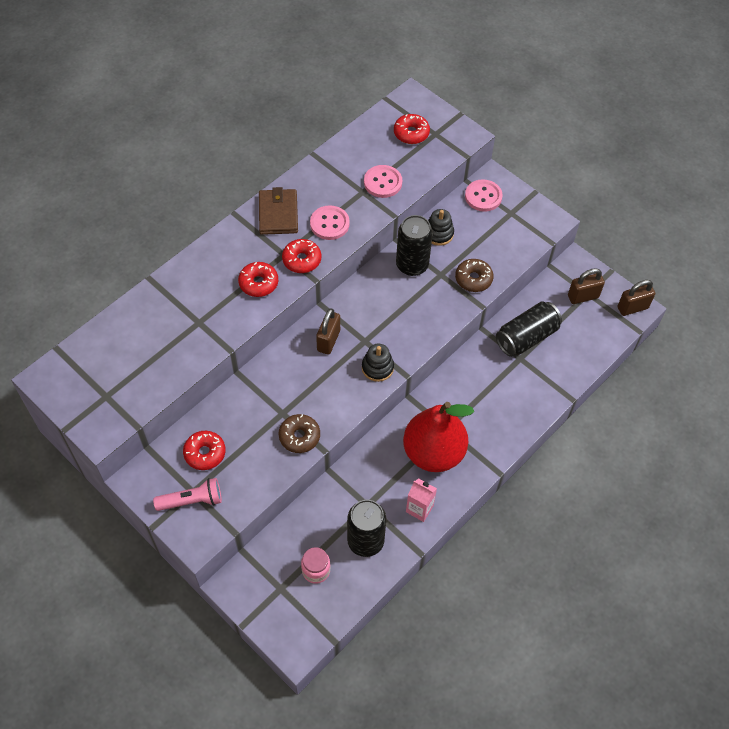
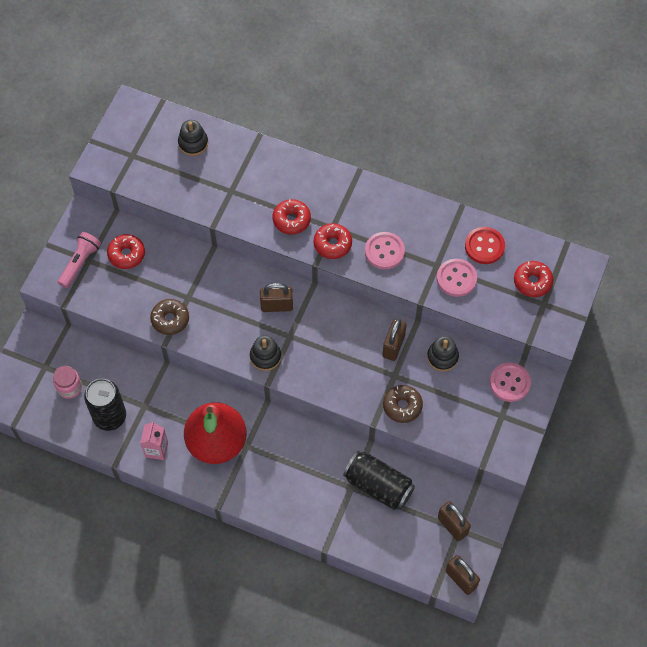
camera: 70 degrees right, 5 degrees up
(124, 336) = (193, 143): none -> black stacking toy
(192, 501) = (80, 263): pink flashlight -> pink flashlight turned 120 degrees counterclockwise
(278, 214) = (375, 205): brown wallet -> none
(361, 152) = (484, 246): none -> red button
(412, 265) = (393, 346): black can -> brown padlock

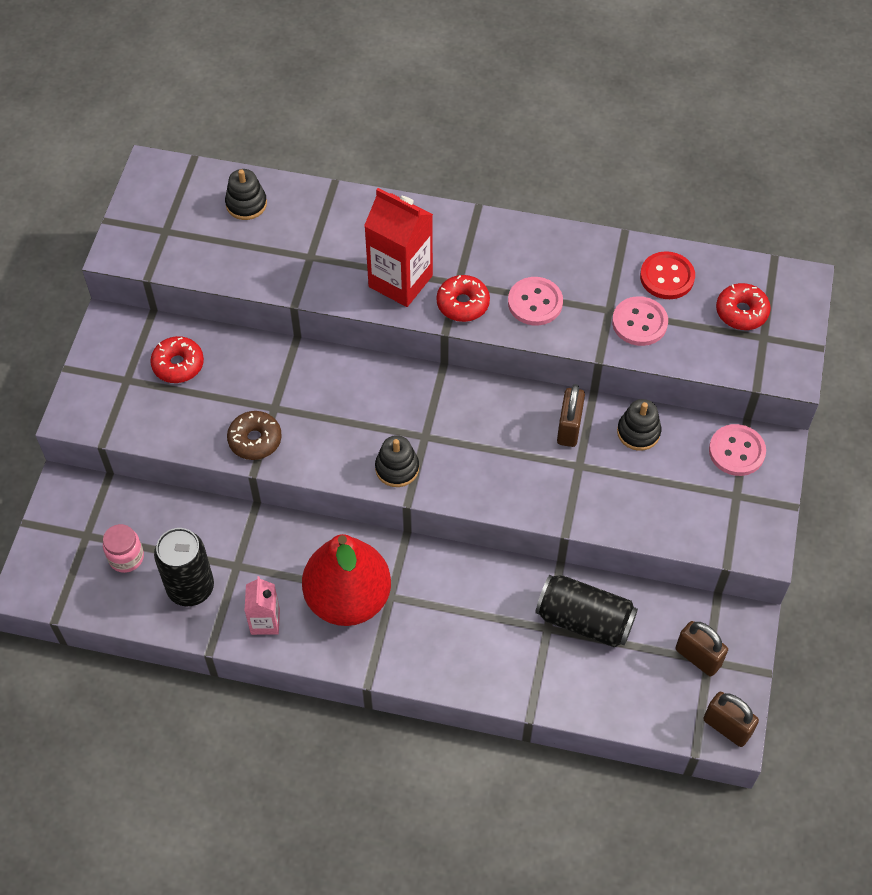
camera: 10 degrees left, 5 degrees down
(80, 263) = (115, 385): pink flashlight -> none
(277, 306) = (399, 400): brown padlock -> none
(291, 220) = (400, 281): red donut -> red carton
(402, 406) = (599, 504): brown donut -> none

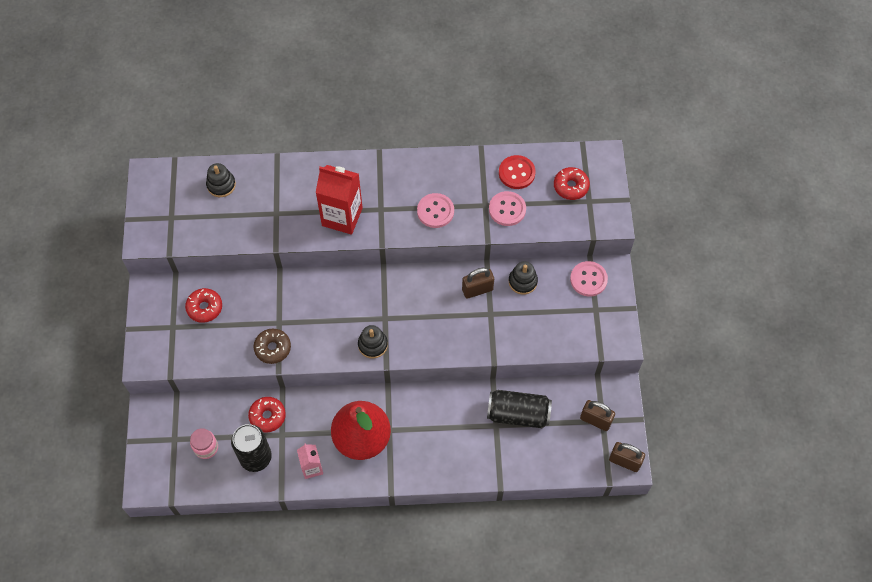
camera: 15 degrees left, 5 degrees up
(463, 304) = (388, 223): red donut -> red donut (267, 416)
(569, 428) = (477, 289): brown padlock -> brown padlock turned 75 degrees clockwise

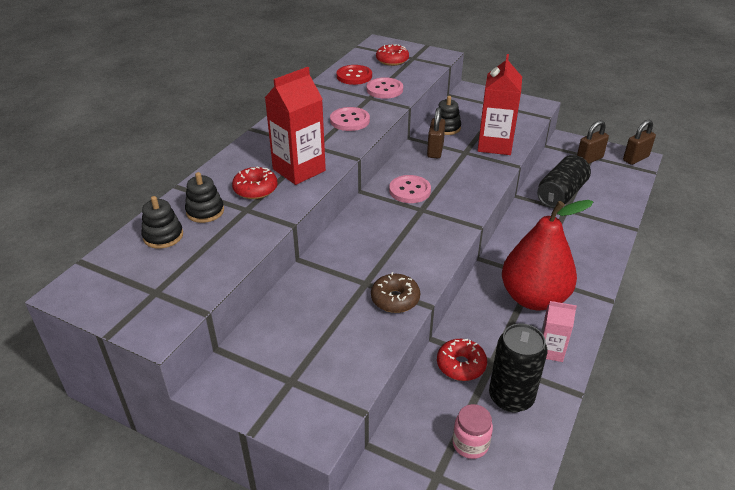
camera: 60 degrees left, 25 degrees down
(204, 308) = (291, 339): red donut -> red donut (255, 189)
(373, 345) = (446, 226): black stacking toy -> black stacking toy (205, 211)
(517, 332) = (495, 145): none -> red carton
(588, 279) = (470, 101): pink button -> pink button (410, 190)

